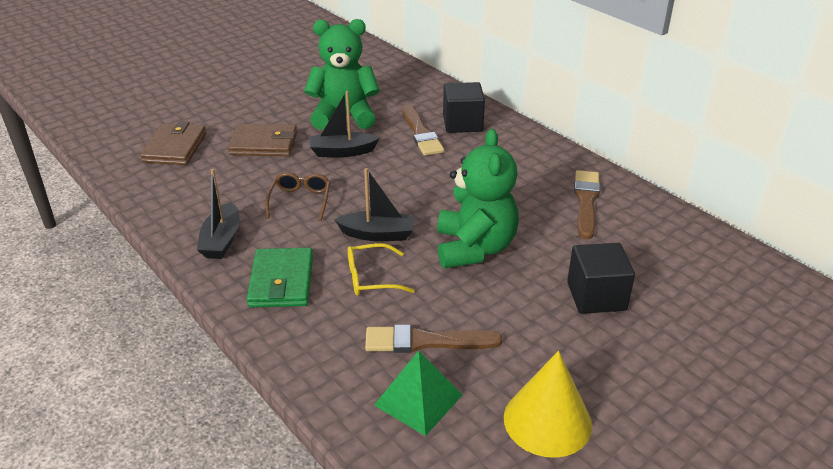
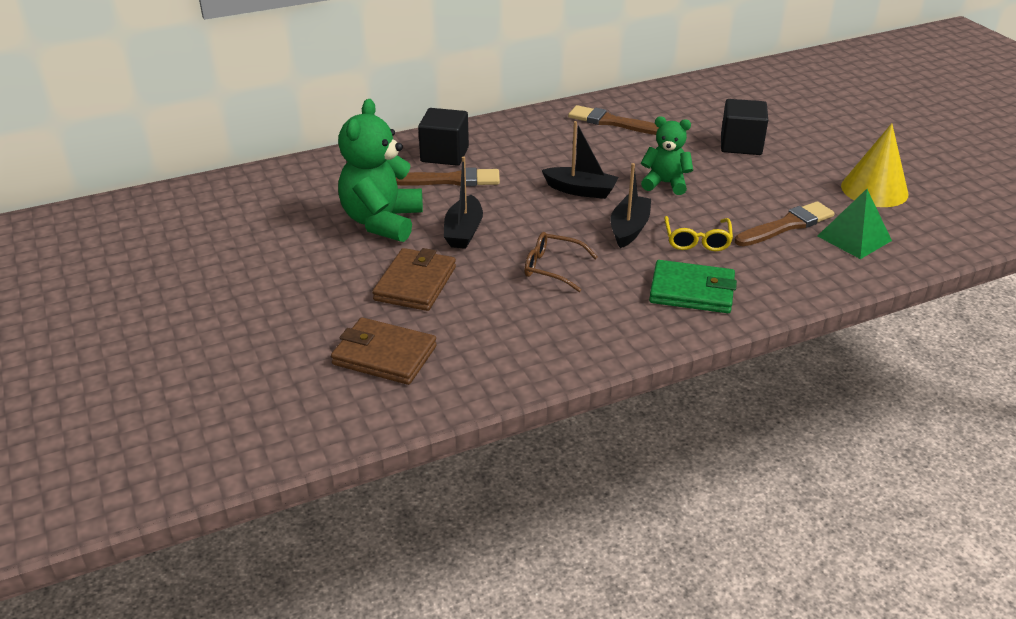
camera: 75 degrees left, 0 degrees up
(221, 240) = (610, 325): black boat -> black boat (580, 190)
(425, 341) = (787, 225): brown brush -> brown brush turned 135 degrees counterclockwise
(474, 248) = (665, 183): green teddy bear -> green teddy bear, size x0.60

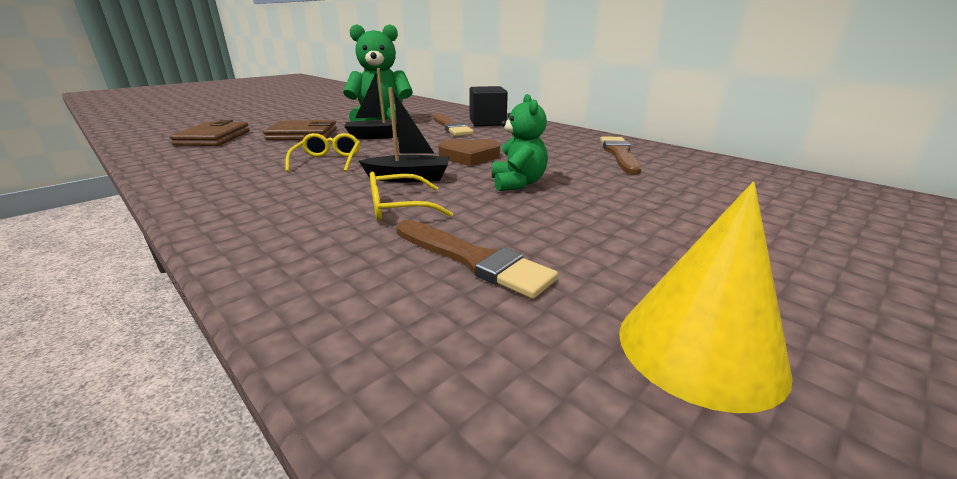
camera: 70 degrees right, 10 degrees down
(552, 268) = (328, 161): brown glasses -> yellow glasses
(580, 190) = (469, 157): black boat -> brown heart
(692, 291) = (284, 214): green wallet -> none
(741, 144) = (675, 211): black cube -> none
(854, 238) = (470, 330): green pyramid -> none

